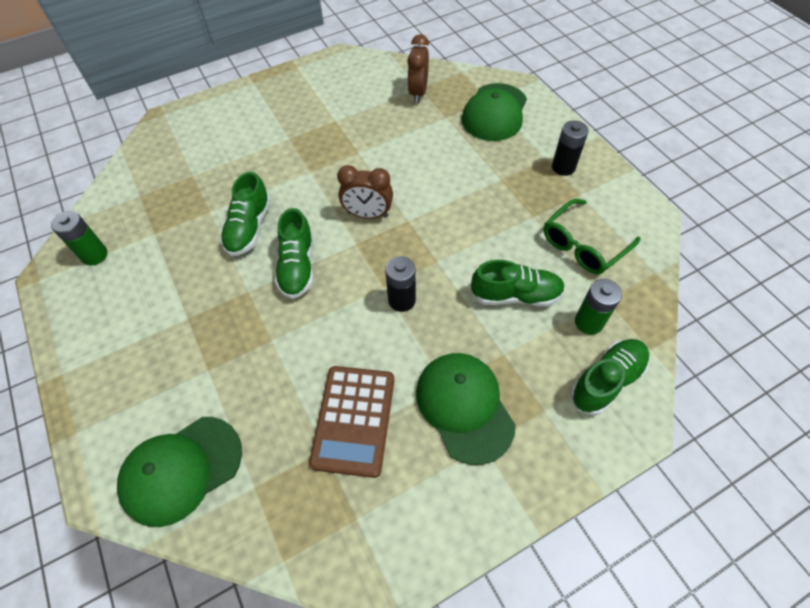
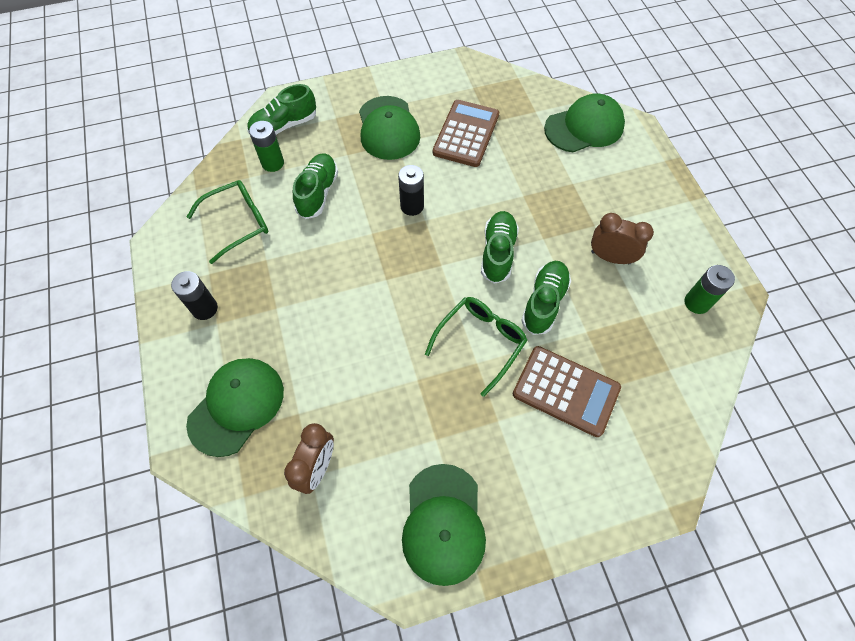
camera: 170 degrees left, 5 degrees up
(233, 165) = (566, 391): none -> brown calculator
(308, 185) = (480, 342): none -> green glasses
(322, 82) = (443, 524): none -> green cap
(368, 214) = (423, 293): brown clock -> brown clock (610, 257)
(515, 295) = (318, 193): green shoe -> green shoe turned 90 degrees clockwise

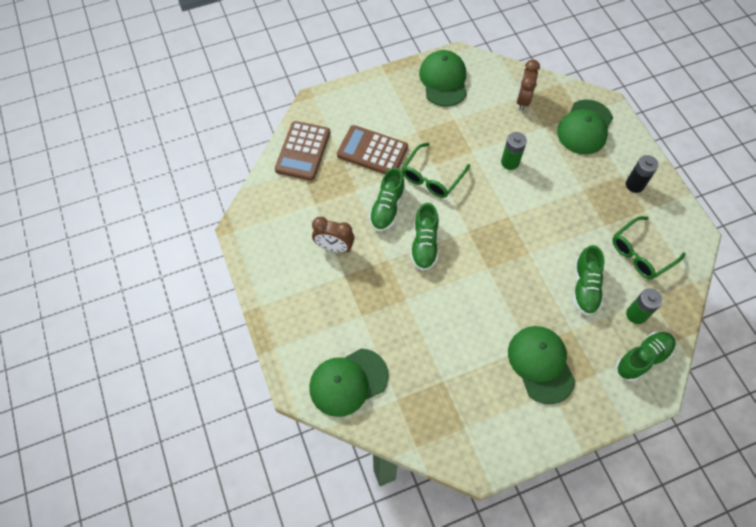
camera: 175 degrees right, 0 degrees up
(412, 206) = (501, 280): black battery -> none
(466, 134) = (464, 363): brown calculator -> brown calculator (303, 151)
(696, 303) = (272, 216): green battery -> green battery (510, 162)

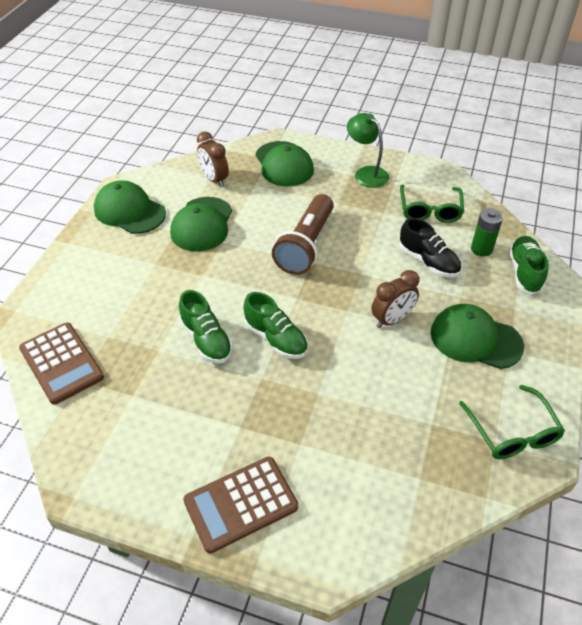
camera: 50 degrees left, 15 degrees down
(334, 247) = (200, 413): brown clock -> brown clock (392, 319)
(348, 382) = (363, 510): green cap -> green cap (202, 224)
(372, 151) = (134, 308): brown calculator -> brown calculator (241, 504)
(432, 177) = (214, 285): green glasses -> green glasses (512, 432)
(510, 162) = (262, 226): green battery -> none
(519, 201) = (305, 246): none -> brown flashlight
(585, 287) = (428, 261): green shoe -> black shoe
(634, 185) = (366, 173): black battery -> green lamp

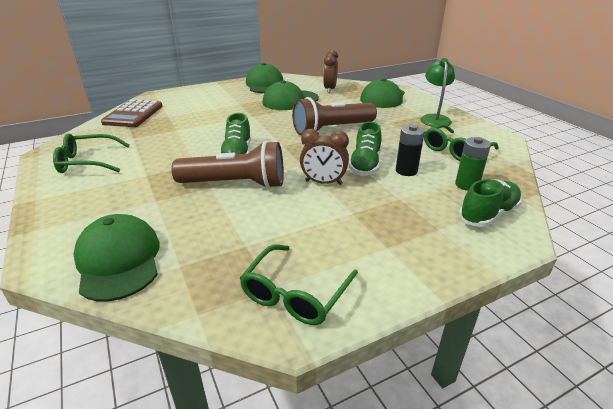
camera: 45 degrees right, 15 degrees down
(151, 459) = (88, 162): none -> green glasses
(206, 339) = (204, 137): green shoe -> green shoe (365, 165)
(241, 504) = (78, 203): brown calculator -> none
(332, 374) = (236, 184): none -> brown flashlight
(428, 261) = (406, 171): black shoe -> black battery
(475, 339) = (369, 225): green cap -> green cap (119, 260)

